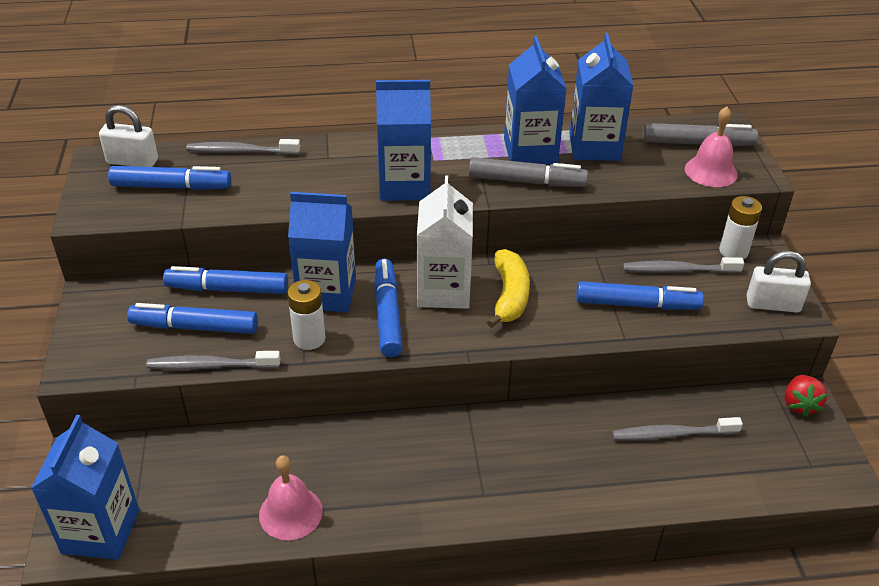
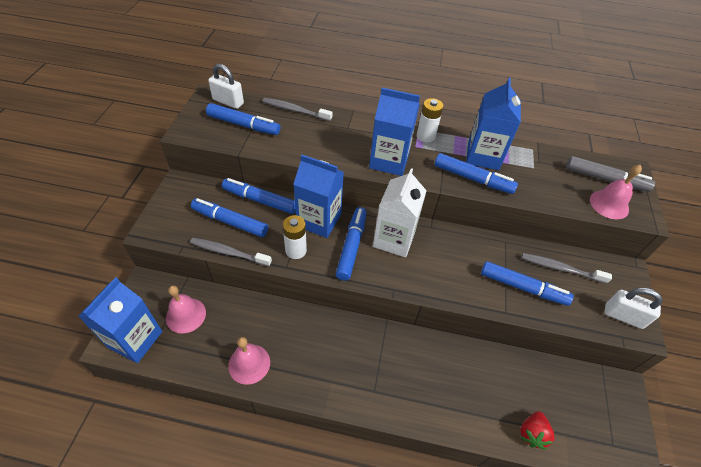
camera: 15 degrees right, 10 degrees up
(166, 479) = (186, 315): none -> pink bell
(509, 296) = (436, 256): yellow banana -> none
(526, 182) = (472, 179): grey marker -> blue marker
(594, 147) = (529, 164): blue carton -> none
(672, 434) = (518, 386): grey toothbrush -> none
(733, 251) = (606, 264): white battery -> white battery (425, 136)
(799, 404) = (618, 391): red strawberry -> red strawberry (532, 433)

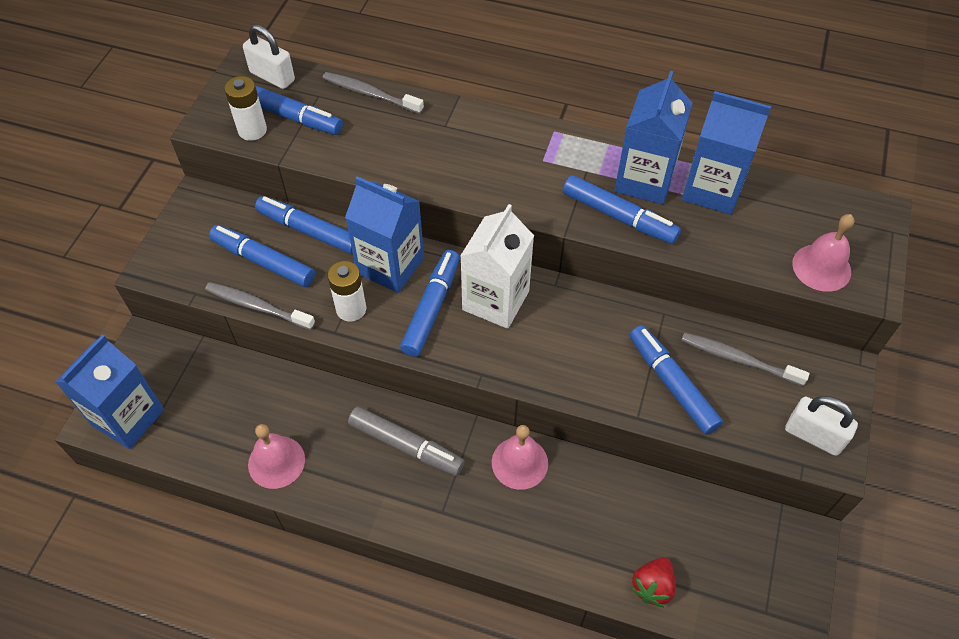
camera: 10 degrees right, 5 degrees up
(186, 315) = (197, 390): pink bell -> pink bell (519, 462)
(389, 161) = (497, 182): blue carton -> blue carton (712, 189)
(425, 136) = (562, 144): white battery -> white battery (252, 130)
(522, 287) = (672, 384): blue marker -> blue marker turned 150 degrees counterclockwise
(605, 179) = (829, 226): grey marker -> grey marker (406, 446)

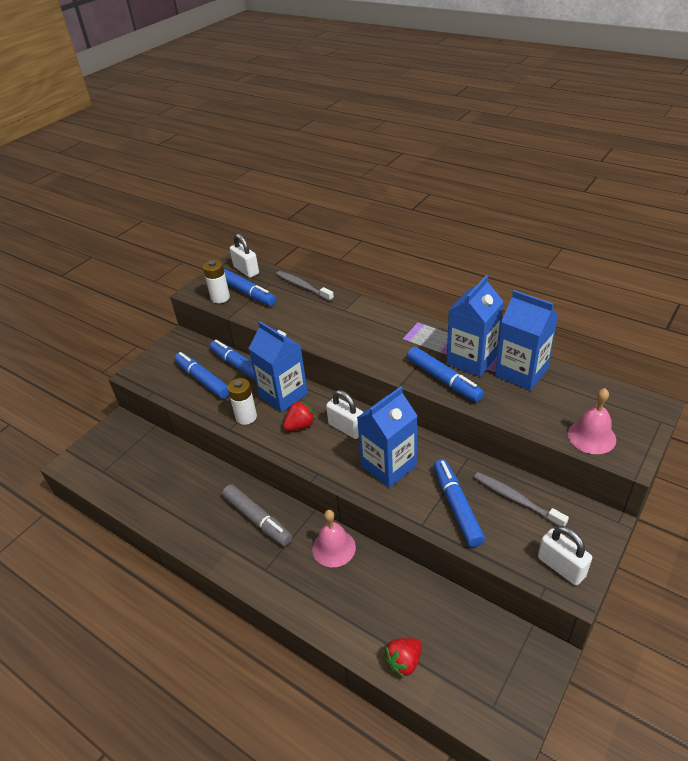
camera: 20 degrees right, 15 degrees down
(128, 417) = (88, 465): blue carton -> blue carton (388, 466)
(257, 306) = (187, 405): grey toothbrush -> none
(276, 462) = (167, 511): pink bell -> none
(432, 308) = (300, 425): blue marker -> red strawberry
(495, 300) = (346, 428): white carton -> white padlock

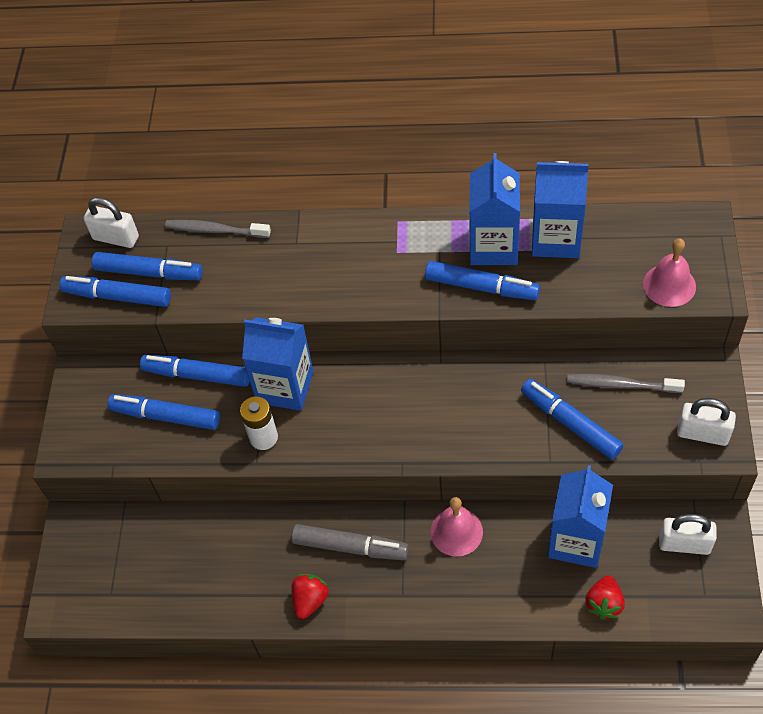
camera: 30 degrees left, 15 degrees up
(220, 298) = (118, 296): white battery -> blue marker
(300, 425) = (336, 415): red strawberry -> red strawberry (310, 600)
(346, 428) = (392, 392): white padlock -> white padlock (684, 544)
(388, 466) = (471, 414): blue carton -> blue carton (576, 540)

